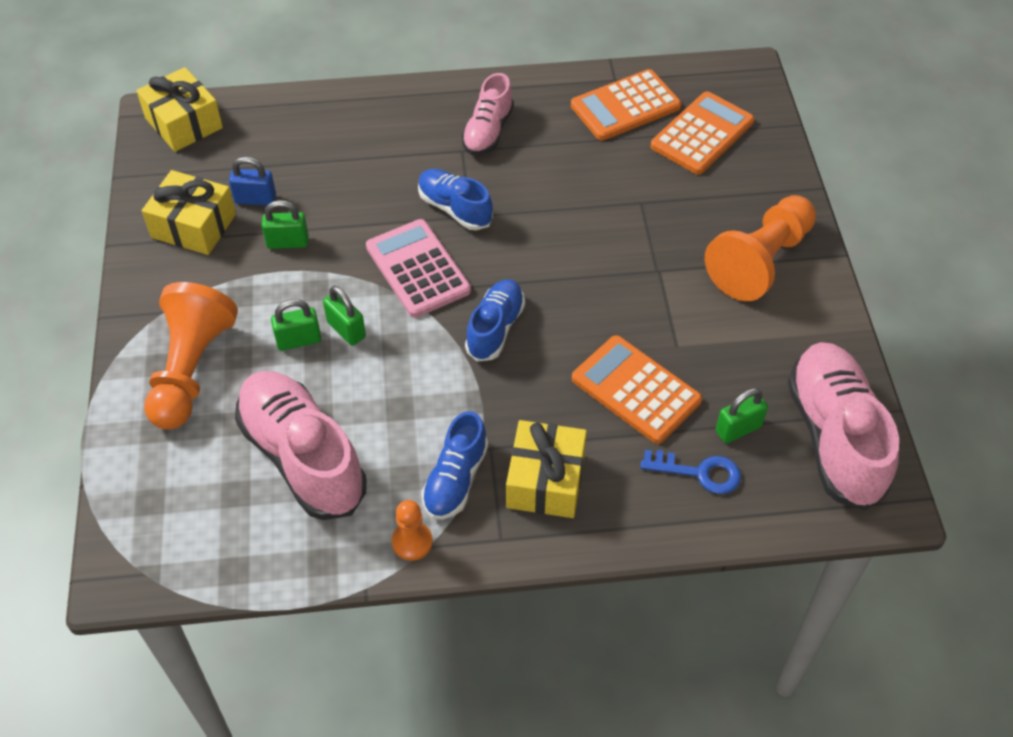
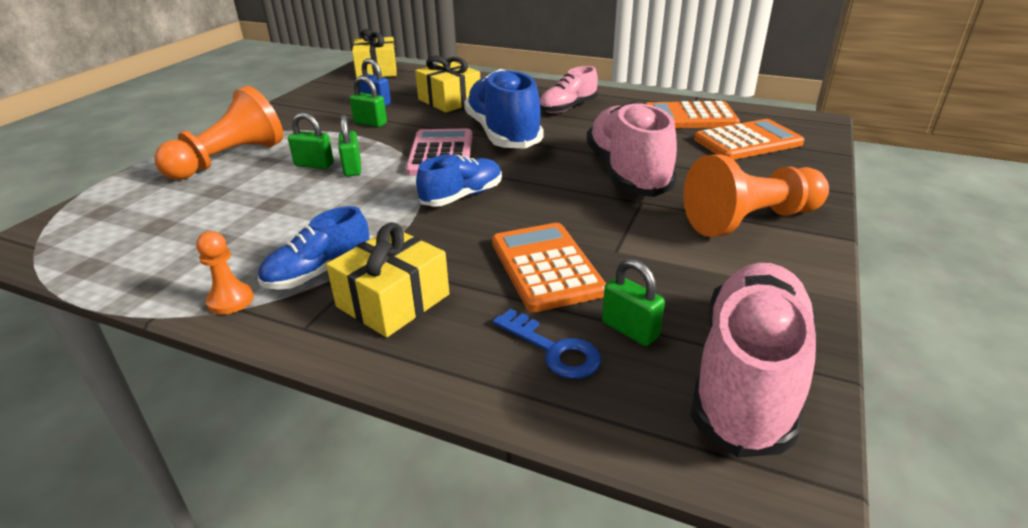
camera: 30 degrees right, 20 degrees down
(194, 226) = (325, 105): yellow gift -> yellow gift (449, 100)
(302, 457) = (229, 221): pink shoe -> pink shoe (627, 173)
(455, 209) = (503, 134): blue shoe -> blue shoe, size x1.74
(738, 429) = (630, 329): green padlock -> green padlock turned 45 degrees clockwise

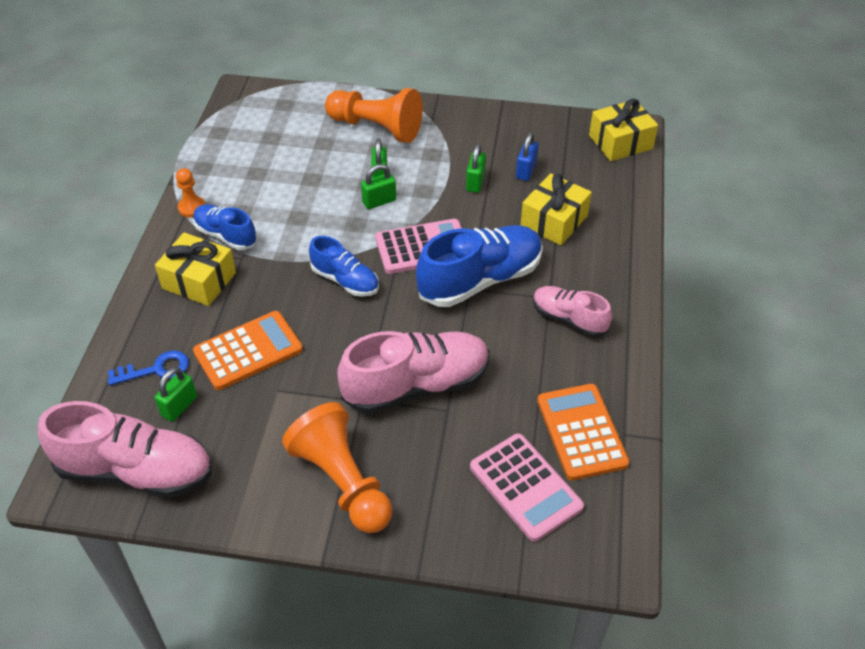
camera: 75 degrees right, 15 degrees up
(553, 350) = (156, 369): blue key -> blue key turned 135 degrees counterclockwise
(747, 141) = (525, 487): orange calculator -> pink calculator

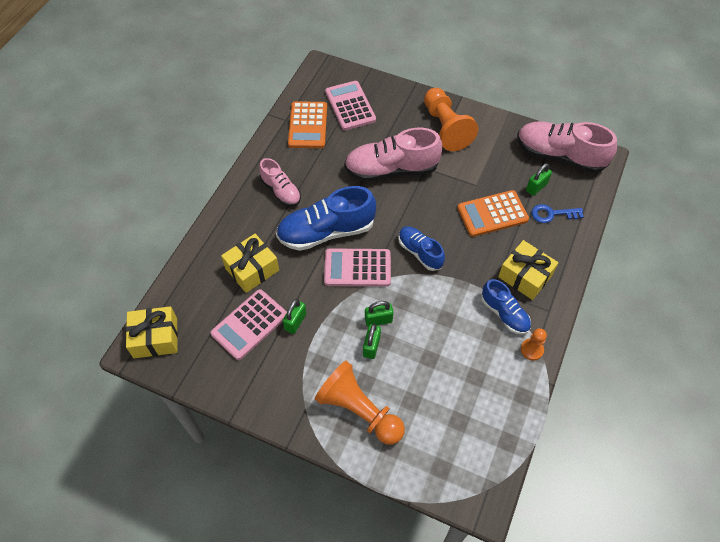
camera: 165 degrees left, 10 degrees up
(526, 171) = (249, 324): blue padlock -> pink calculator

